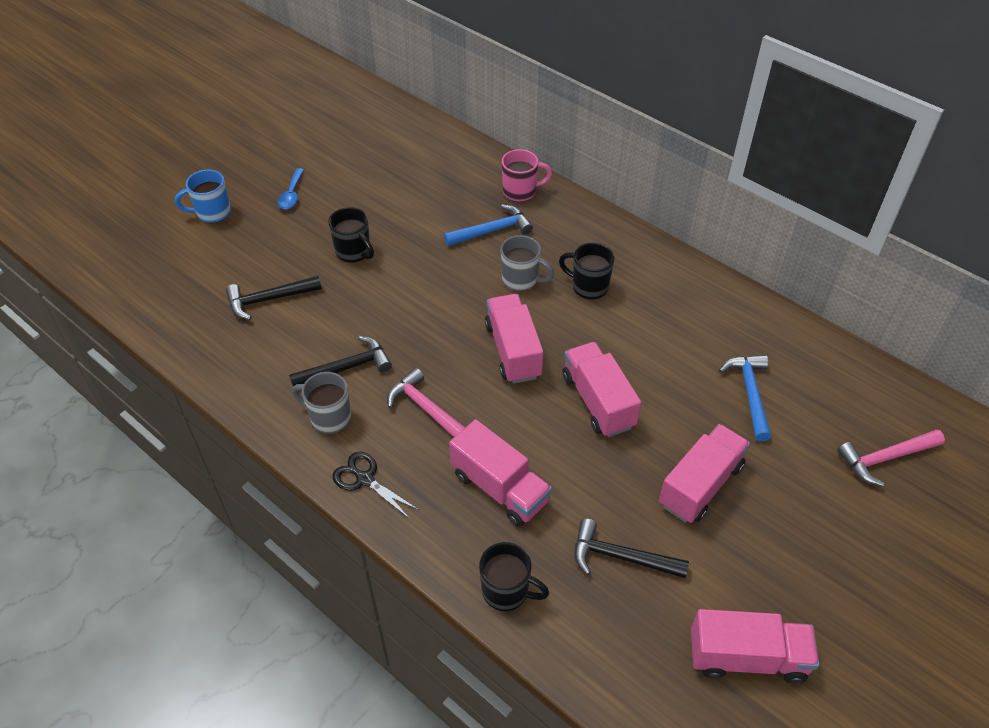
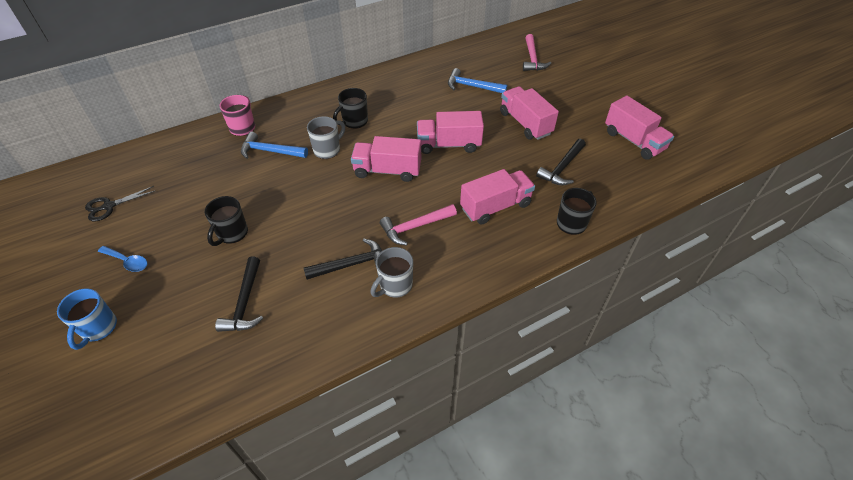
camera: 70 degrees left, 0 degrees up
(347, 367) = (351, 264): black hammer -> black hammer turned 75 degrees clockwise
(354, 252) = (232, 234): black mug -> black mug turned 135 degrees clockwise
(365, 479) = (461, 276): black scissors -> black scissors (109, 206)
(492, 230) = (270, 151): blue hammer -> blue hammer turned 75 degrees counterclockwise
(747, 657) = (633, 141): pink truck -> pink truck turned 120 degrees clockwise

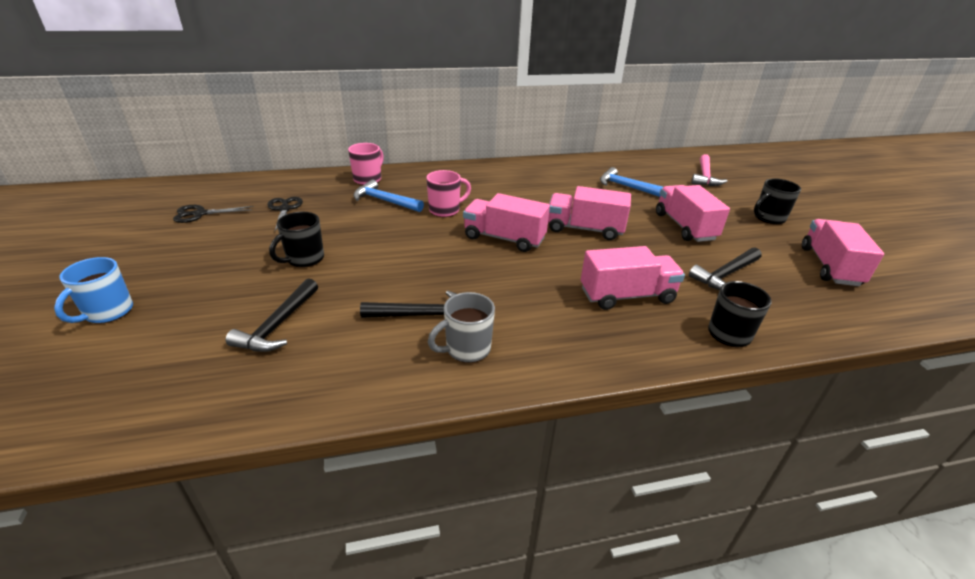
camera: 15 degrees right, 15 degrees down
(127, 261) = (183, 261): blue spoon -> none
(184, 182) = (284, 209): none -> black scissors
(327, 150) = (445, 210): grey mug -> pink mug
(354, 122) = (485, 193): black mug -> black mug (768, 218)
(415, 227) = (516, 295): pink hammer -> none
(633, 141) = (829, 266): pink truck -> pink truck turned 150 degrees counterclockwise

